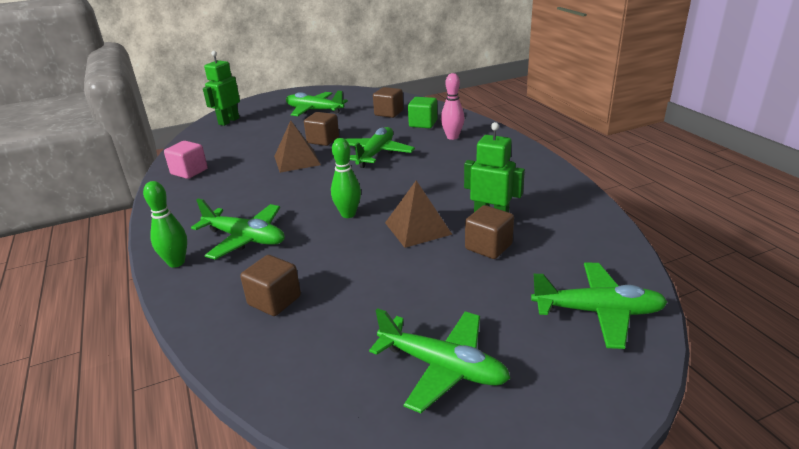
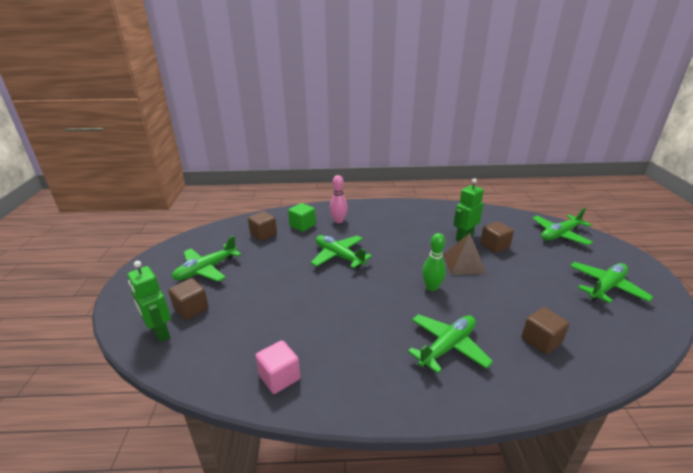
camera: 70 degrees left, 0 degrees up
(176, 262) = (475, 397): green bowling pin -> none
(297, 160) = (316, 297): brown pyramid -> none
(323, 140) = (286, 276): brown cube -> brown cube (191, 308)
(598, 312) = (560, 234): green plane -> green plane turned 150 degrees counterclockwise

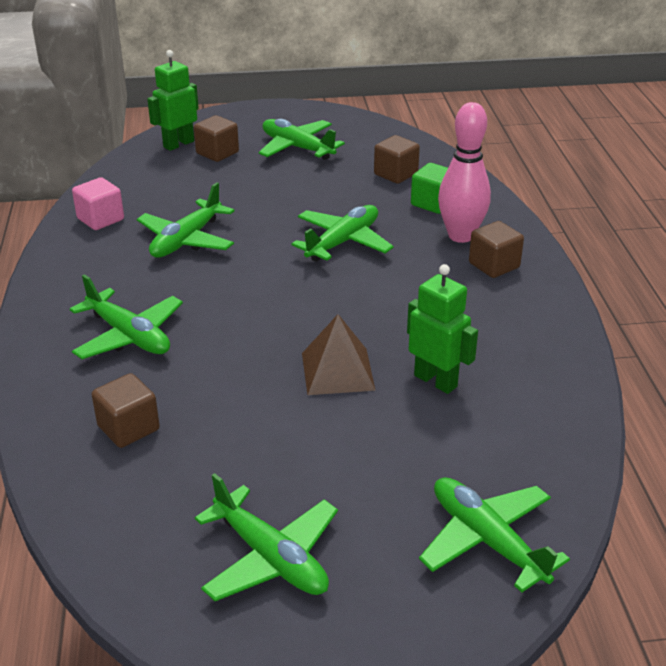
camera: 85 degrees right, 5 degrees up
(324, 322) = (186, 240): none -> green plane
(338, 221) = (461, 236): pink bowling pin -> pink bowling pin, size x1.52
(431, 287) = (263, 330): green bowling pin -> none
(494, 246) = (409, 419): brown cube -> brown cube (494, 265)

